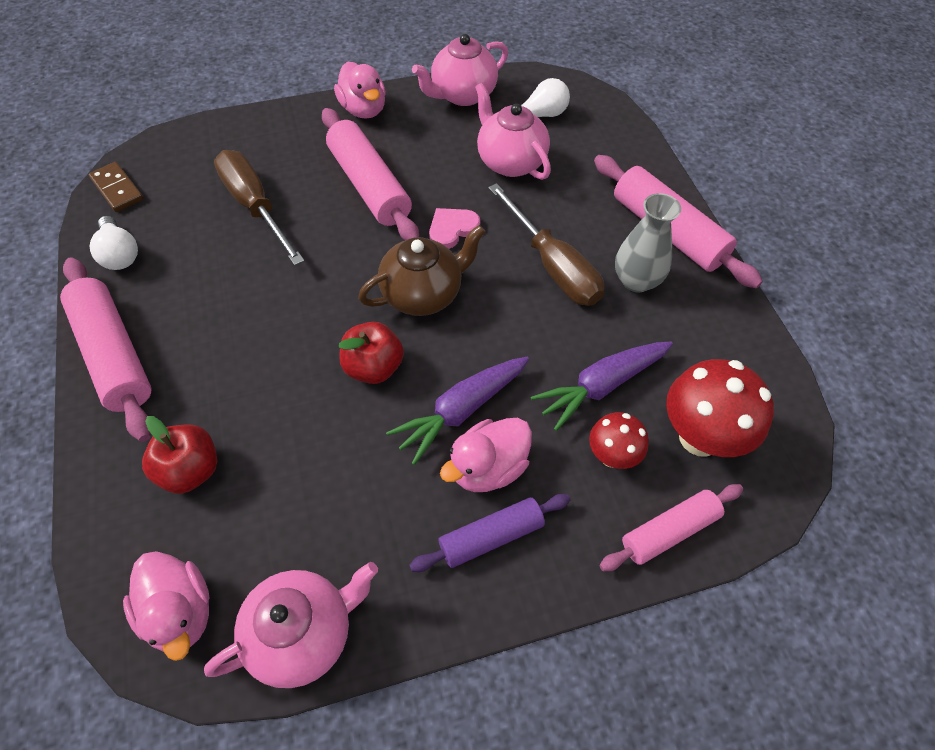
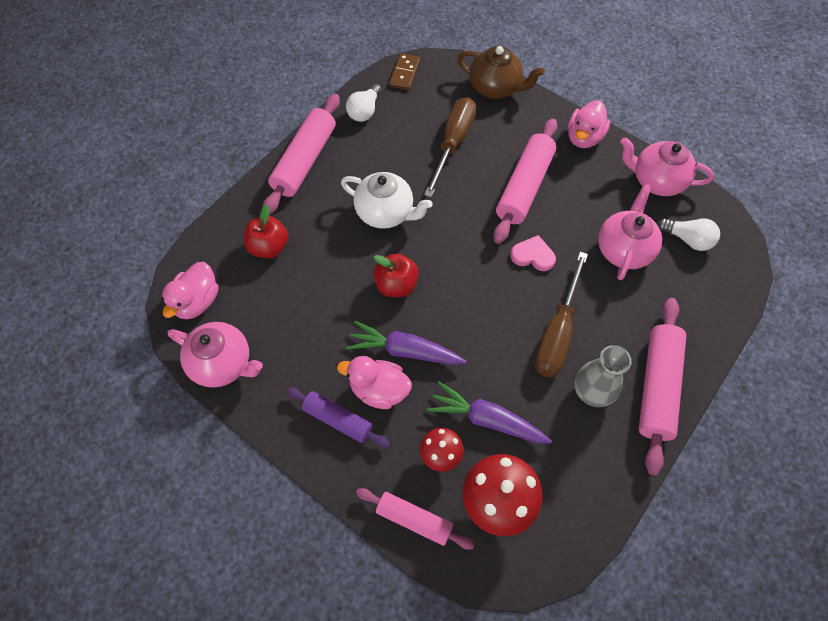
camera: 55 degrees right, 5 degrees up
(273, 319) = (386, 213): none -> white teapot
(423, 294) = (469, 274): brown teapot -> brown teapot (495, 88)

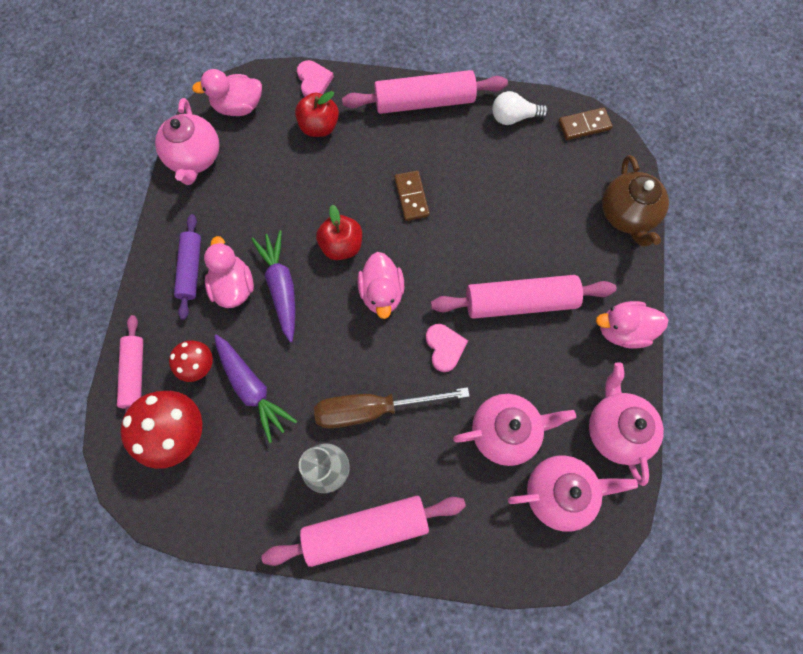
camera: 60 degrees right, 10 degrees up
(219, 230) = (313, 81): none -> pink heart
(386, 213) = (411, 197): white teapot -> brown domino
(453, 143) = (528, 212): brown screwdriver -> none
(459, 276) = (382, 293): none -> pink duck
(487, 419) = (252, 388): purple carrot -> purple carrot turned 150 degrees clockwise
(687, 239) = (559, 492): white light bulb -> pink teapot

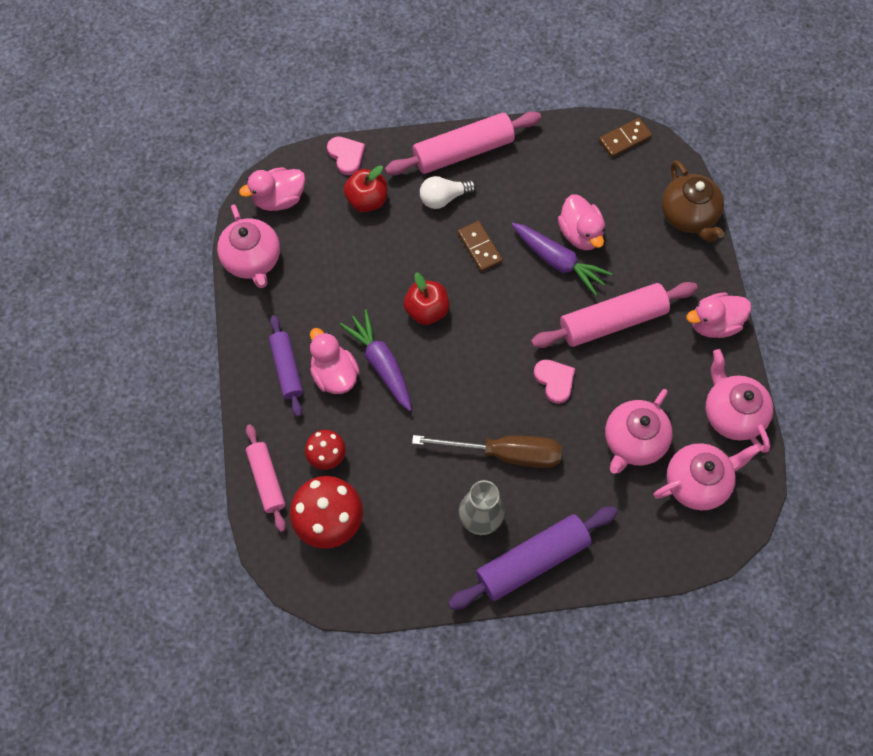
camera: 15 degrees left, 5 degrees down
(252, 388) = (385, 464): purple carrot -> purple carrot (558, 261)
(365, 529) = (532, 560): pink rolling pin -> purple rolling pin
(373, 409) = (505, 453): brown screwdriver -> brown screwdriver turned 150 degrees counterclockwise
(382, 293) = (479, 345): pink duck -> pink duck (580, 234)
(505, 431) = (633, 441): pink teapot -> pink teapot turned 150 degrees clockwise
(514, 117) = (555, 147): white light bulb -> white light bulb (443, 198)

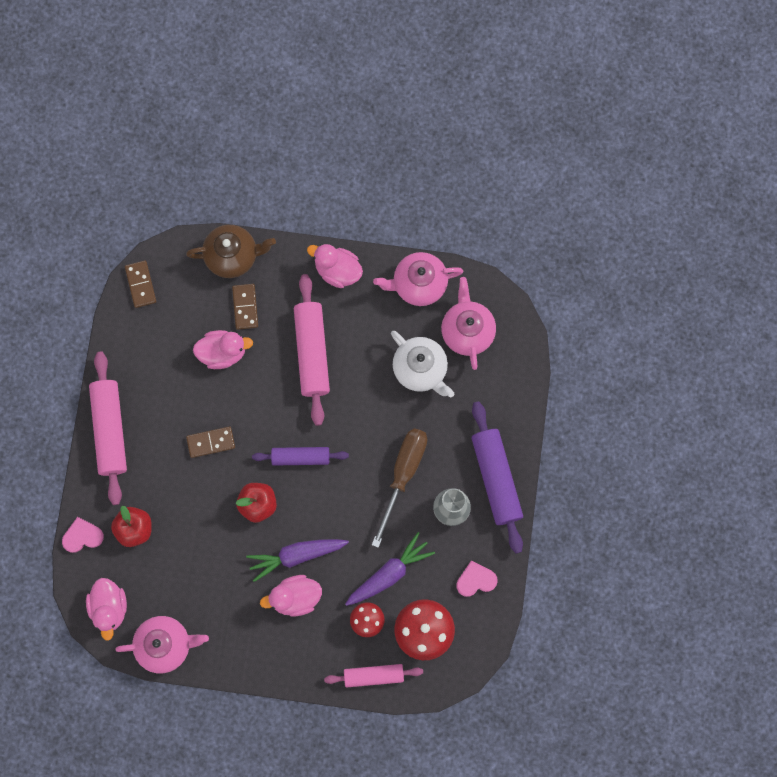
camera: 75 degrees left, 10 degrees up
(287, 369) = (278, 637): purple rolling pin -> purple rolling pin (300, 457)
(443, 198) = (152, 460): white light bulb -> none
(554, 381) = (351, 416): pink heart -> pink heart (476, 580)
(558, 261) = (244, 380): purple carrot -> purple carrot (389, 573)
(633, 441) = (421, 369): pink teapot -> white teapot
(637, 242) = (245, 307): none -> brown domino
(714, 324) = (337, 270): pink duck -> pink duck turned 120 degrees clockwise

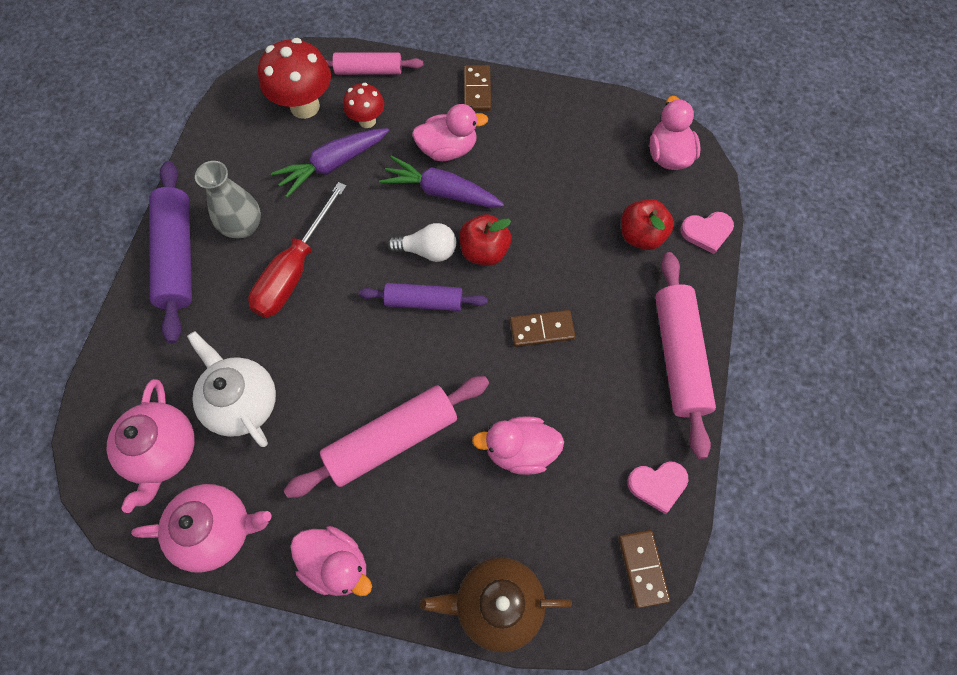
camera: 175 degrees left, 10 degrees down
(165, 645) = (601, 115): pink teapot -> none
(245, 307) = (483, 517): brown domino -> brown domino (477, 90)
(296, 555) = (441, 191): purple carrot -> purple carrot turned 150 degrees counterclockwise
(302, 500) = (427, 250): none -> white light bulb
(311, 352) = (392, 440): pink rolling pin -> pink rolling pin turned 60 degrees clockwise
(403, 474) = (294, 270): brown screwdriver -> red screwdriver
(476, 580) = (232, 150): pink heart -> pink heart (657, 485)

